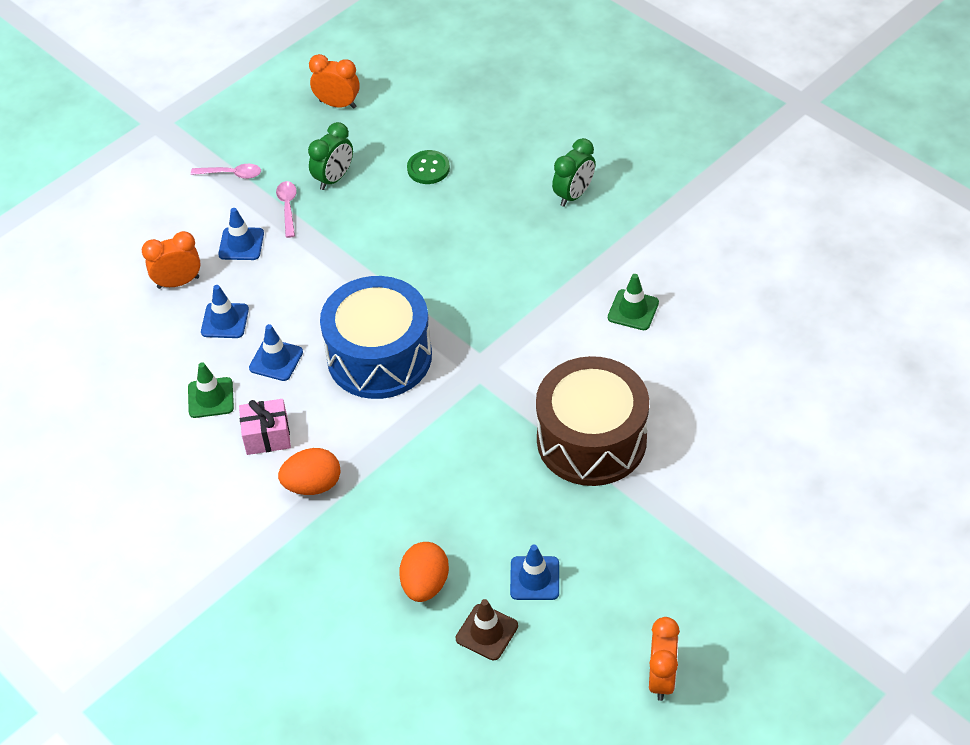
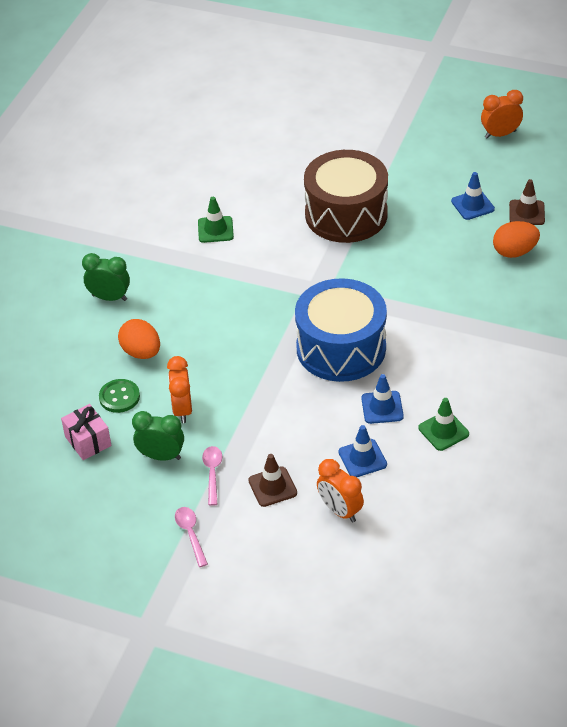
camera: 115 degrees left, 5 degrees down
(241, 244) = (272, 487): blue traffic cone -> brown traffic cone
(267, 436) = (456, 381): pink gift -> pink gift (88, 441)
(288, 207) = (212, 473): pink spoon -> pink spoon turned 120 degrees clockwise
(313, 485) = (479, 337): orange egg -> orange egg (141, 352)
(337, 104) = (61, 494): orange clock -> orange clock (182, 409)

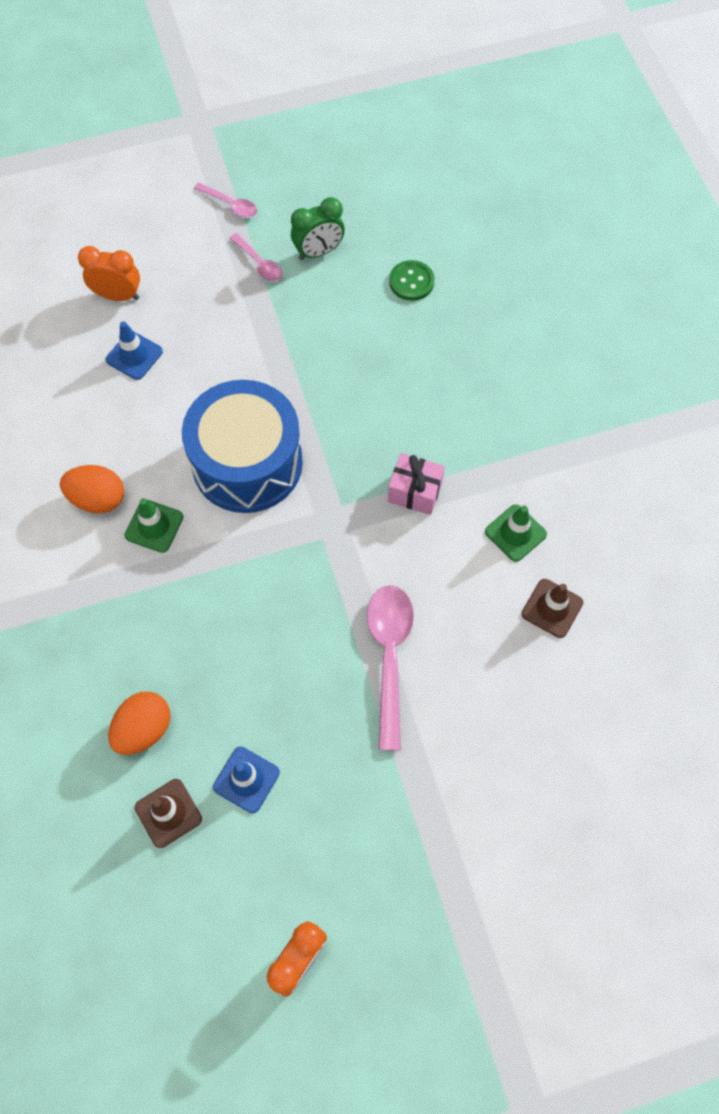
camera: 140 degrees right, 20 degrees up
(88, 441) = (395, 227): pink gift -> pink gift (415, 492)
(109, 297) = (533, 376): green clock -> none
(141, 352) = (438, 337): orange egg -> orange egg (98, 499)
(182, 409) = (342, 304): orange clock -> none
(272, 487) = (195, 282): brown traffic cone -> brown traffic cone (552, 608)
(346, 214) = (389, 657): brown drum -> pink spoon
(382, 407) = (154, 419): blue traffic cone -> none
(443, 431) = (75, 430): green traffic cone -> green traffic cone (154, 526)

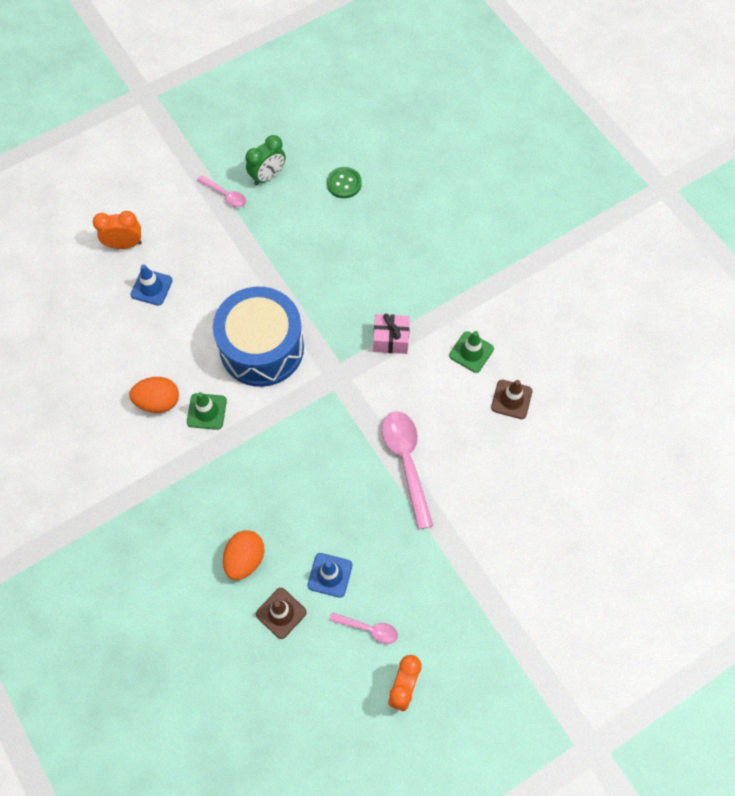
camera: 15 degrees left, 0 degrees up
(230, 204) = (189, 154): pink spoon -> pink spoon (368, 629)

